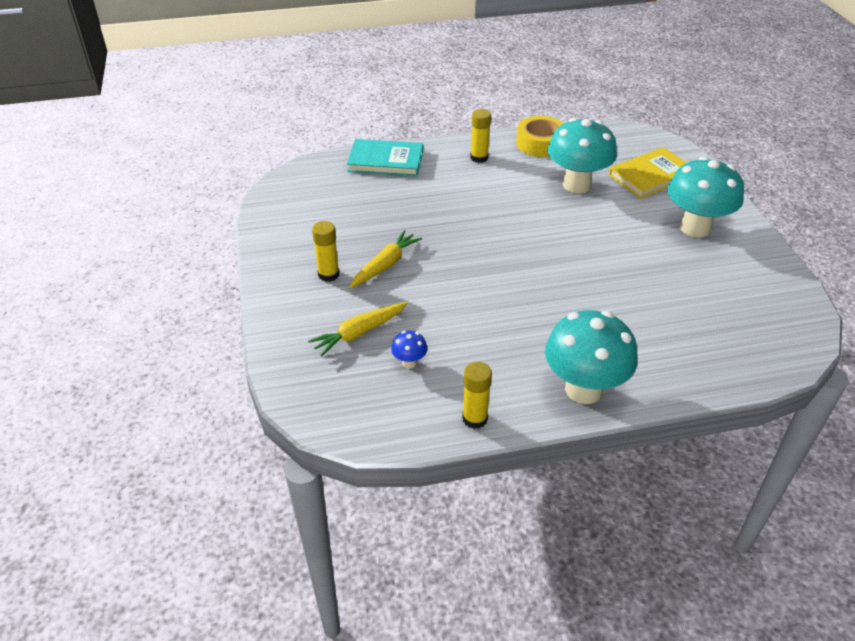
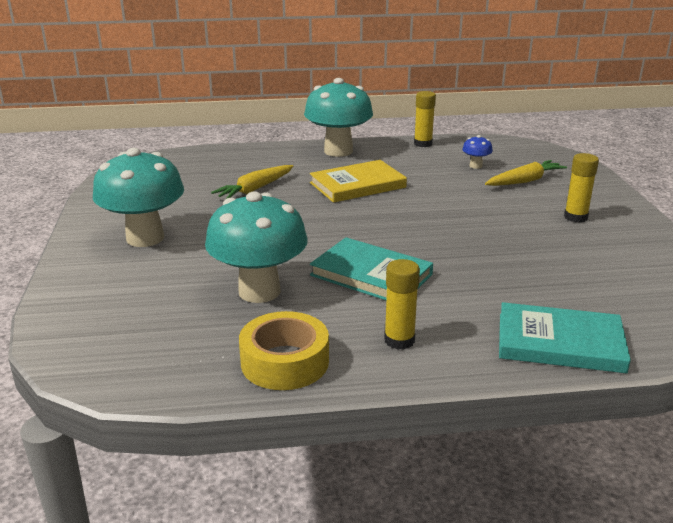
camera: 175 degrees left, 15 degrees down
(385, 265) = (516, 222): yellow carrot -> yellow carrot (255, 189)
(504, 202) = (371, 275): none -> turquoise book
(651, 176) = (140, 298): yellow book -> yellow book (357, 185)

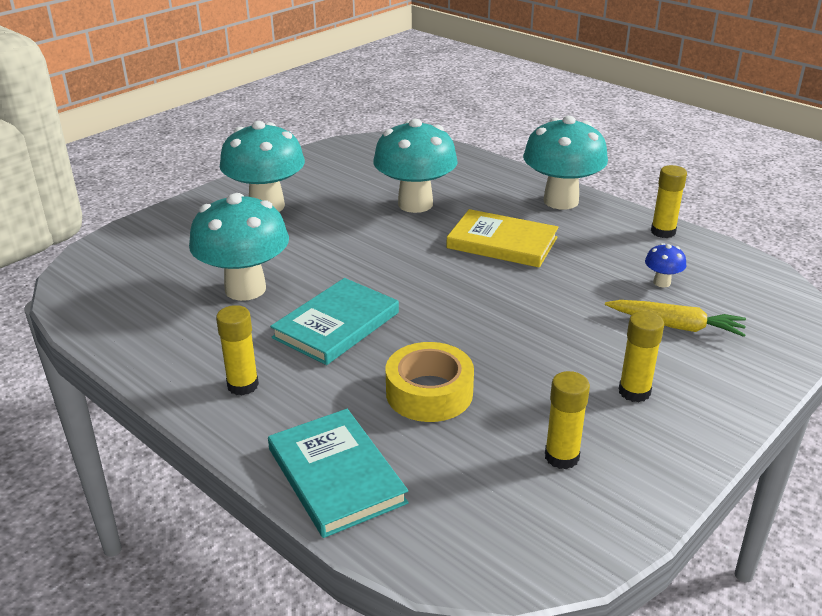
camera: 50 degrees right, 5 degrees up
(255, 189) = (415, 204): yellow carrot -> turquoise mushroom
(284, 362) = (156, 347): yellow tape -> yellow tape (429, 393)
(371, 275) = (336, 325): turquoise book -> turquoise book turned 45 degrees clockwise
(617, 261) = (561, 457): none -> yellow glue stick

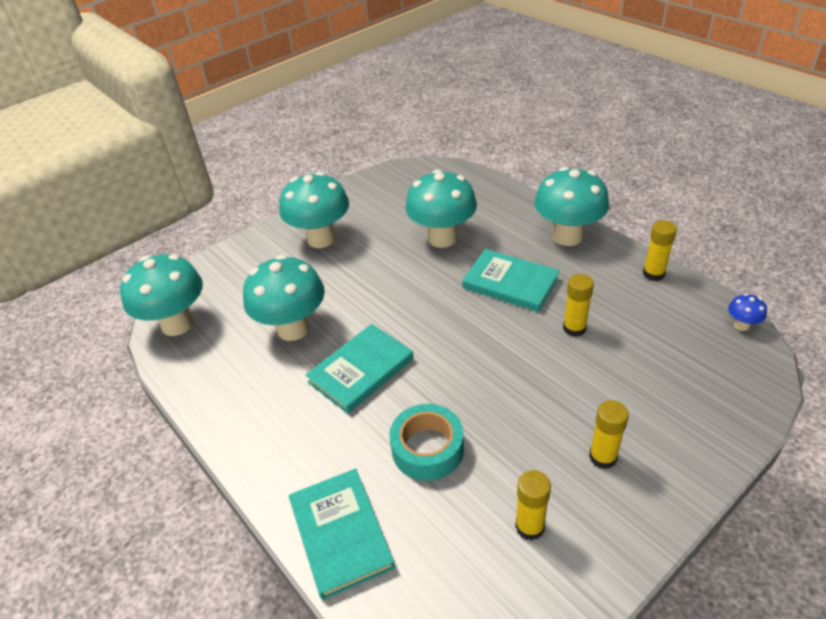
camera: 10 degrees right, 10 degrees up
(94, 288) = (177, 324): none -> turquoise mushroom
(243, 385) = (279, 432): yellow glue stick -> yellow glue stick (574, 328)
(429, 393) = (427, 448): yellow tape -> turquoise tape
(502, 243) = (510, 283): yellow book -> turquoise book
(662, 282) = (644, 332): blue mushroom -> blue mushroom (741, 325)
(676, 326) = (650, 383): yellow carrot -> none

